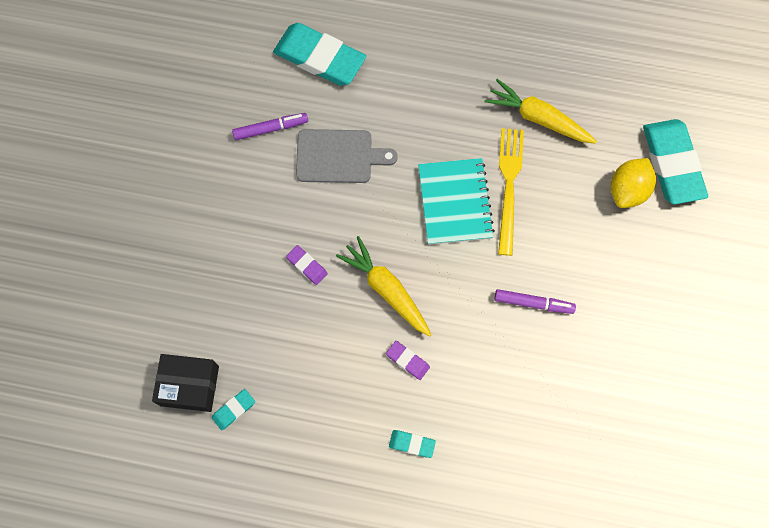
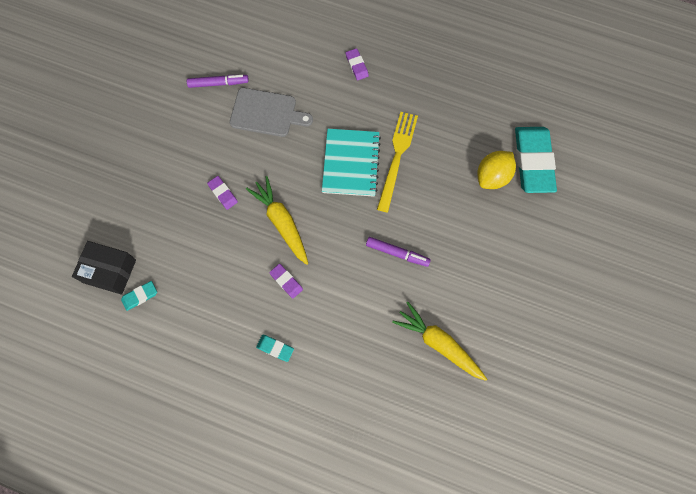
camera: 10 degrees right, 0 degrees up
(319, 57) = (268, 35): turquoise eraser -> none
(436, 79) = (356, 65): none -> purple eraser
(538, 118) = (431, 108): yellow carrot -> yellow carrot (439, 343)

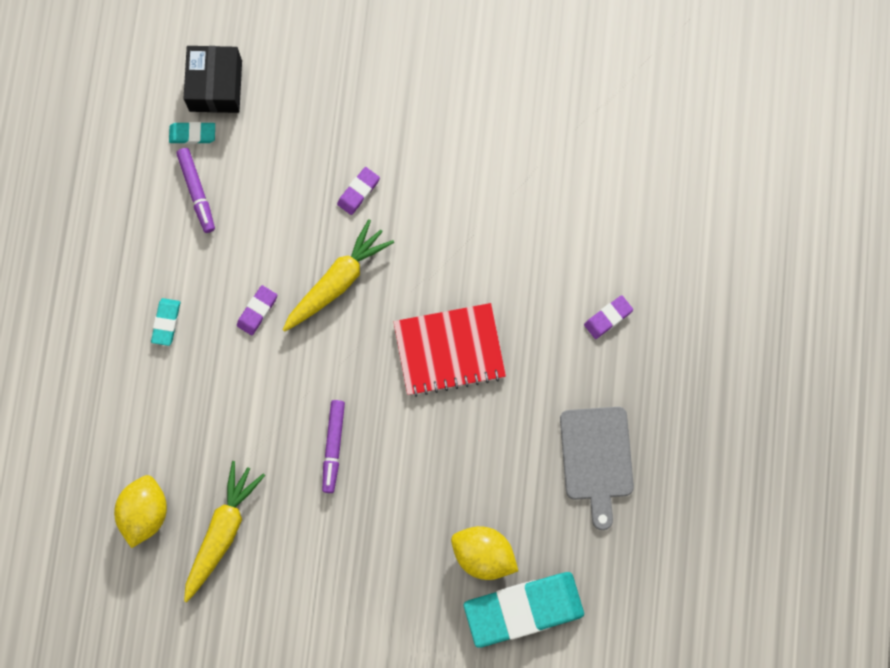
camera: 75 degrees right, 5 degrees up
(140, 296) = (192, 134): turquoise eraser -> turquoise eraser turned 45 degrees counterclockwise
(218, 83) = (522, 133): purple marker -> purple marker (197, 192)
(266, 113) = (494, 213): grey cutting board -> grey cutting board (596, 459)
(351, 163) = (449, 350): turquoise notebook -> red notebook
(397, 157) = (476, 412): yellow fork -> none
(412, 397) = (145, 512): none -> yellow lemon

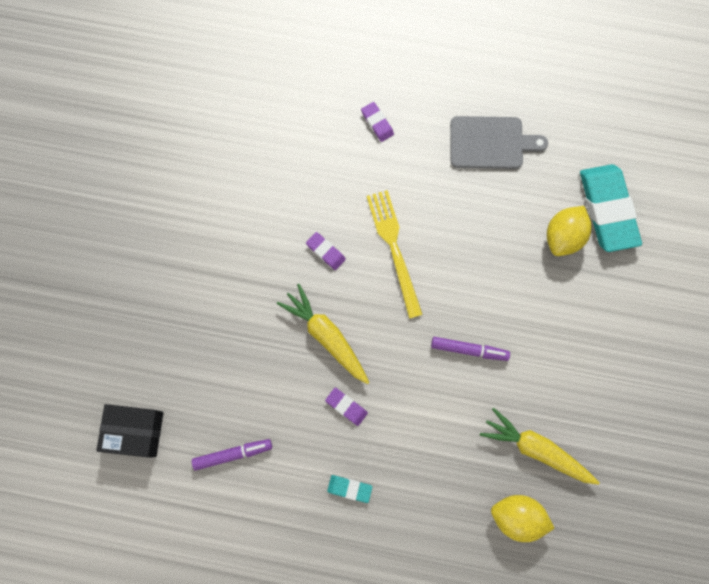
camera: 85 degrees left, 0 degrees up
(192, 134) = (178, 455): turquoise eraser -> none
(358, 192) = (249, 312): purple eraser -> purple eraser (325, 252)
(449, 350) = (394, 248): red notebook -> yellow fork

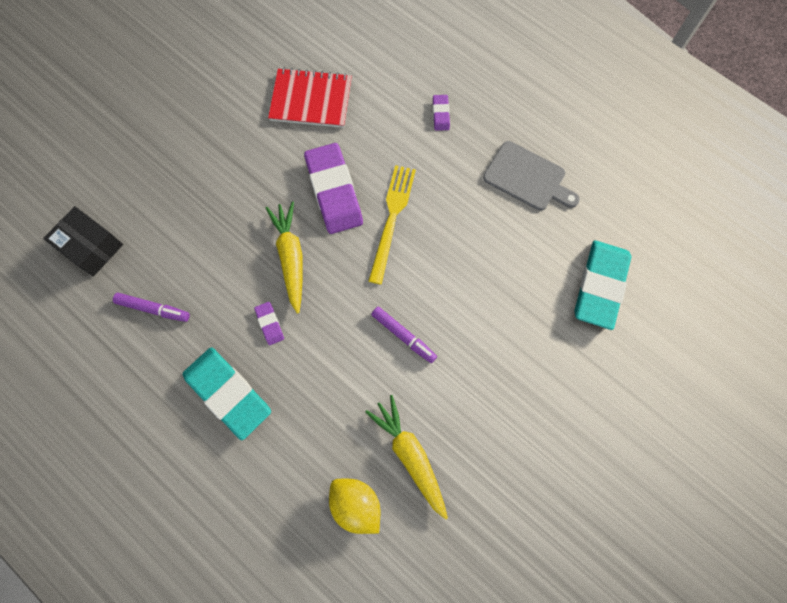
camera: 30 degrees right, 5 degrees down
(248, 173) = (311, 100): none -> red notebook
(325, 252) = (334, 191): purple eraser -> purple eraser, size x2.29
(349, 488) = (228, 393): turquoise eraser -> turquoise eraser, size x2.29
(563, 236) = (546, 287): yellow lemon -> none

